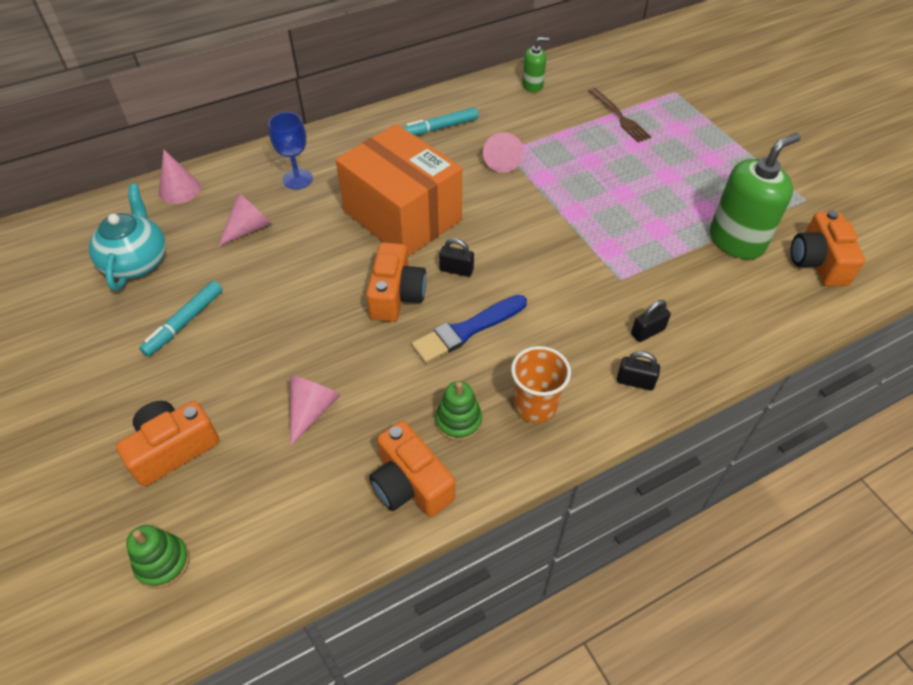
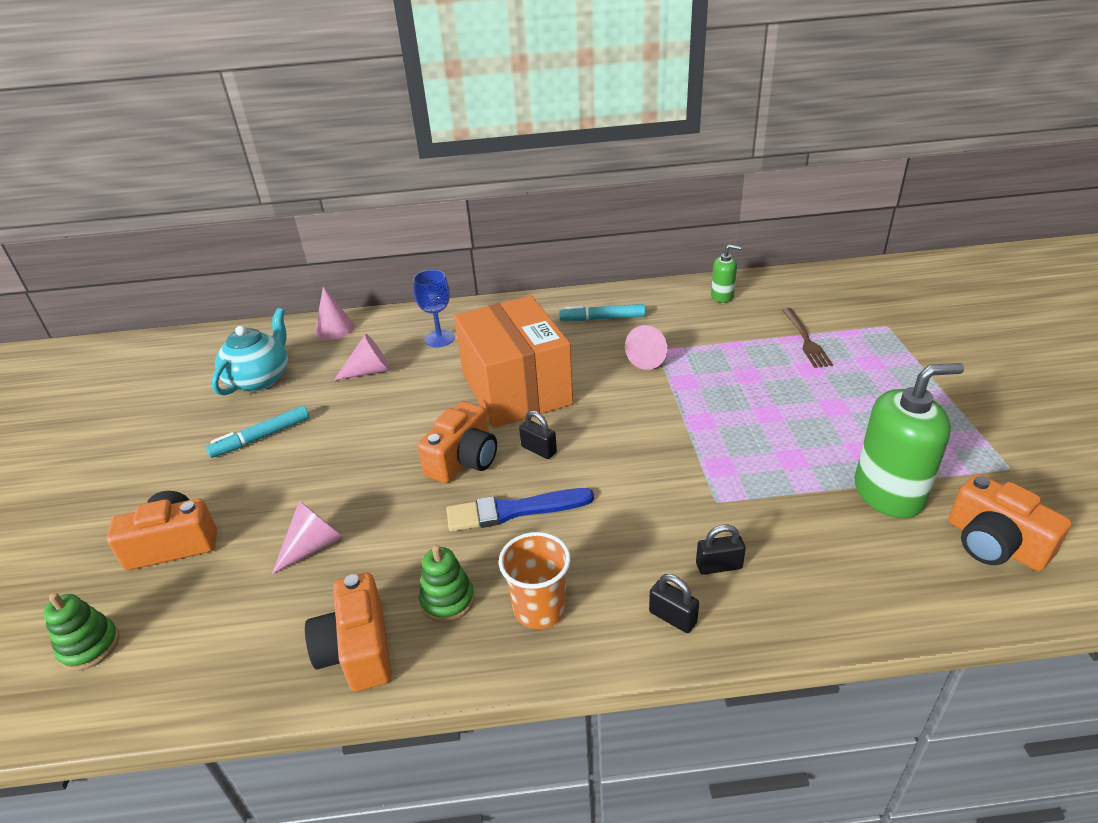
camera: 25 degrees right, 15 degrees down
(818, 262) = (994, 543): orange camera -> orange camera turned 60 degrees counterclockwise

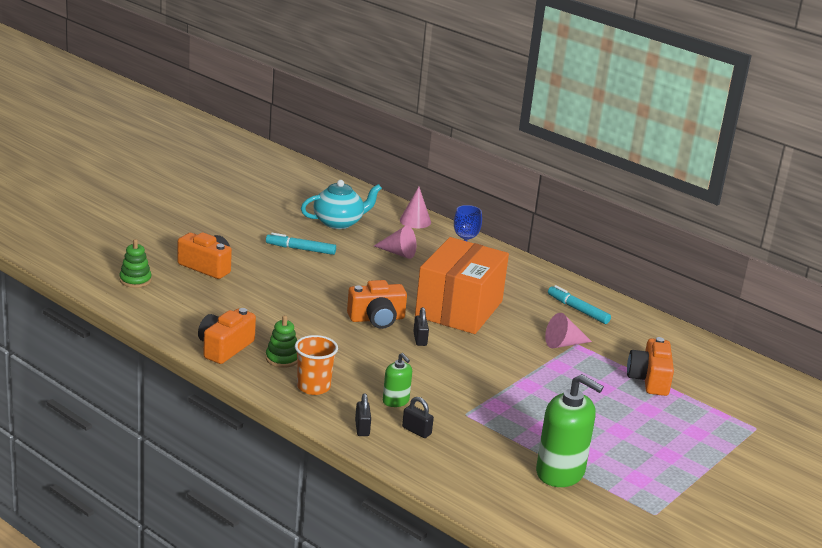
camera: 40 degrees right, 10 degrees down
(313, 546) = (259, 305): pink cone -> none
(513, 511) = (364, 351): blue brush -> none
(722, 296) = (682, 347): green soap dispenser -> green soap dispenser (395, 401)
(805, 339) = (682, 398): brown fork -> none
(994, 543) = (568, 521): orange camera -> orange camera (649, 379)

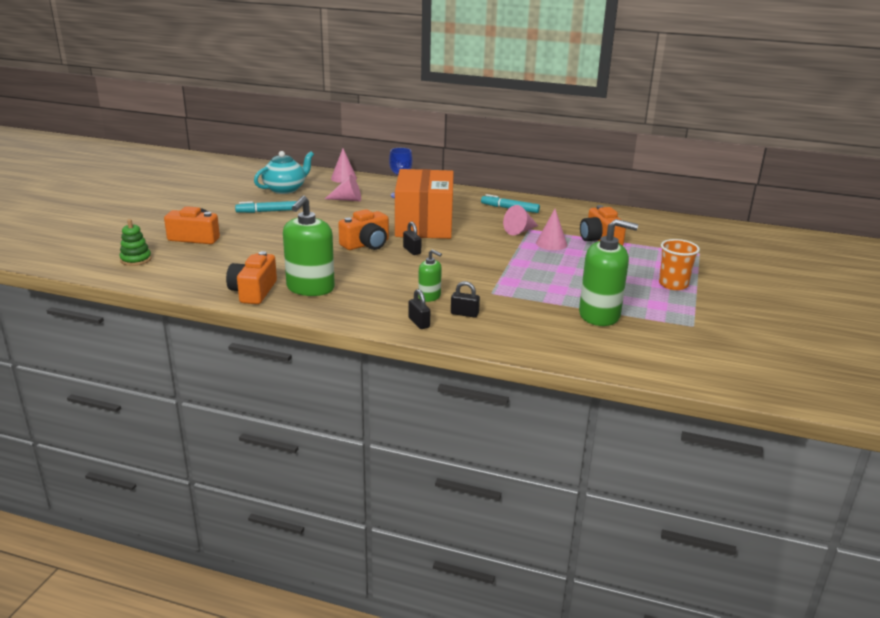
camera: 20 degrees left, 0 degrees up
(282, 358) = (310, 288): green stacking toy -> green soap dispenser
(313, 387) = (353, 302): orange cup -> orange cup (673, 284)
(586, 370) = (551, 243): none -> pink cone

